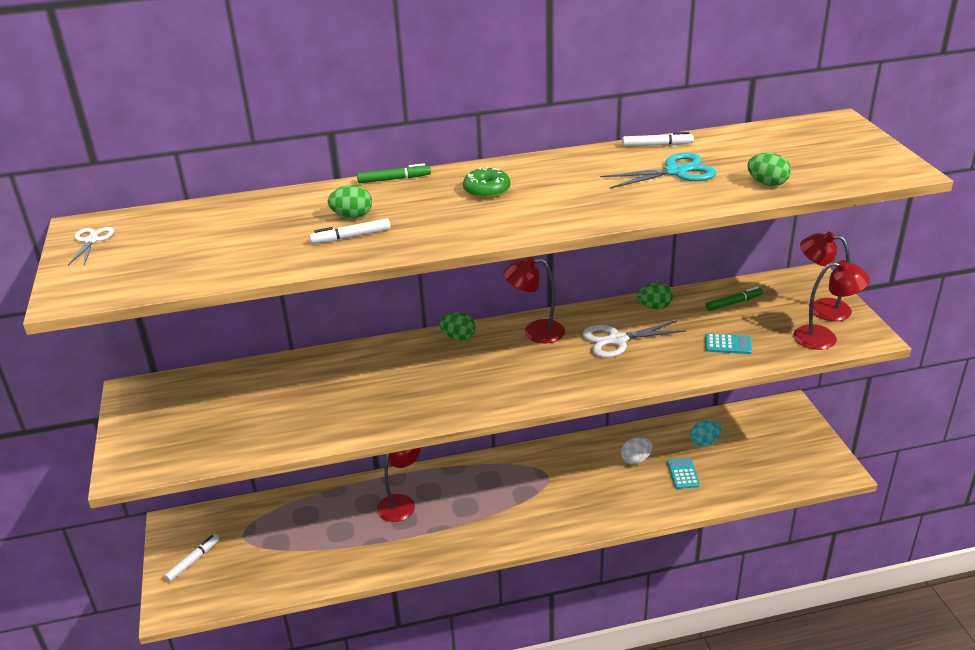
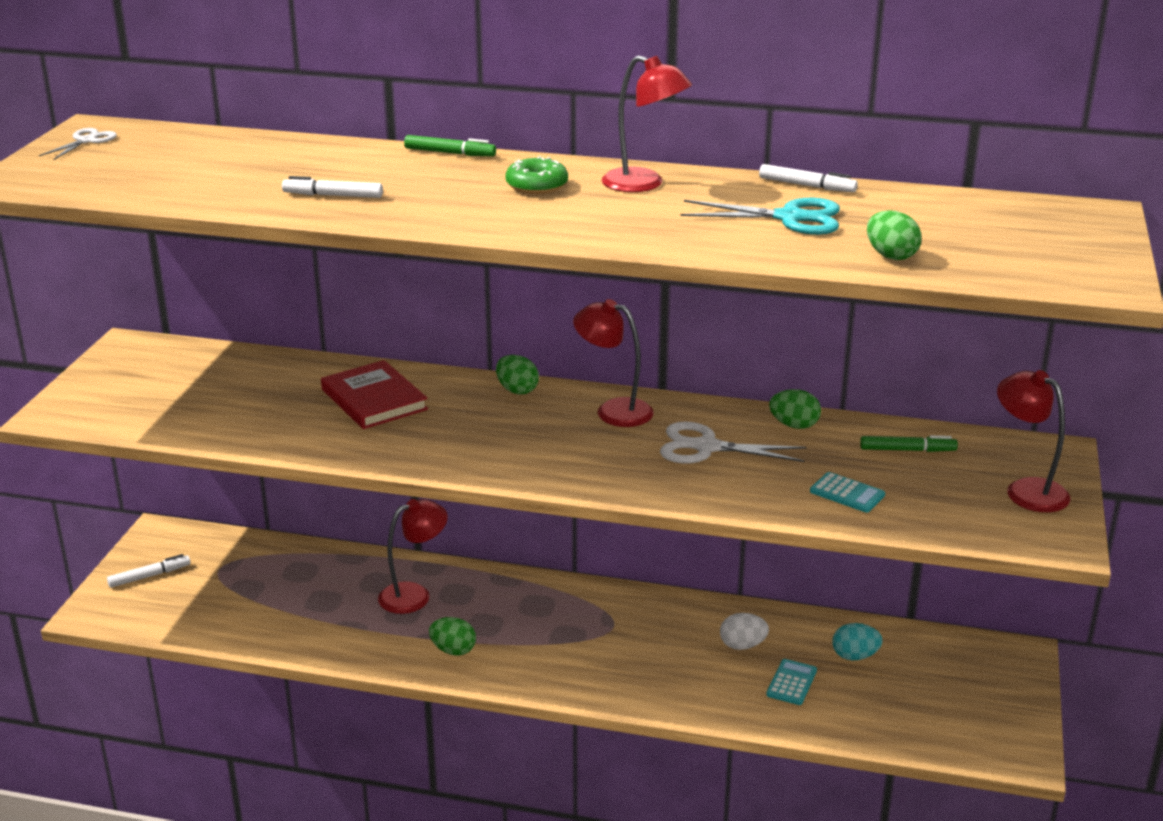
camera: 25 degrees right, 5 degrees down
(352, 216) = (359, 177): green egg -> green egg (453, 650)
(365, 376) = (374, 399): none -> red book
(824, 338) = (992, 525): red lamp -> red lamp (644, 184)

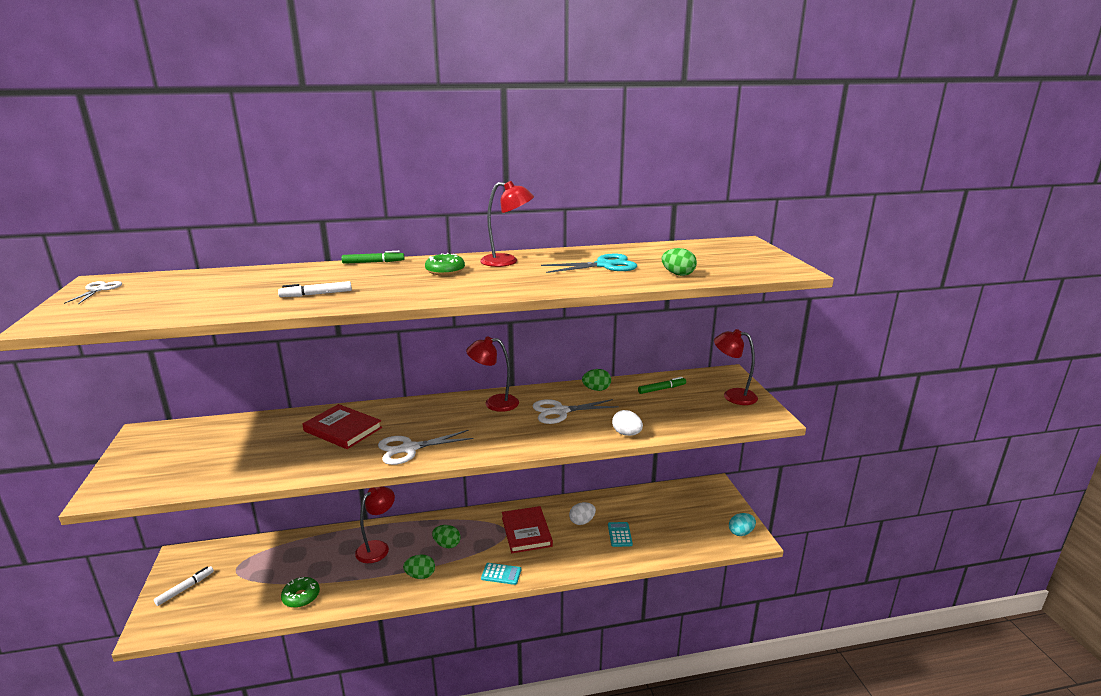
camera: 25 degrees left, 5 degrees down
(284, 630) = (301, 597): none -> green donut
(445, 449) = (409, 449): none -> white scissors
(517, 390) = (430, 404): green egg -> green egg (447, 545)
(644, 635) = (526, 532): none -> red book
(783, 507) = (626, 434): none -> white egg
(807, 186) = (595, 250): white marker -> none
(847, 493) = (652, 418): turquoise calculator -> turquoise calculator (501, 574)
(855, 656) = (641, 510): turquoise egg -> turquoise egg (741, 532)

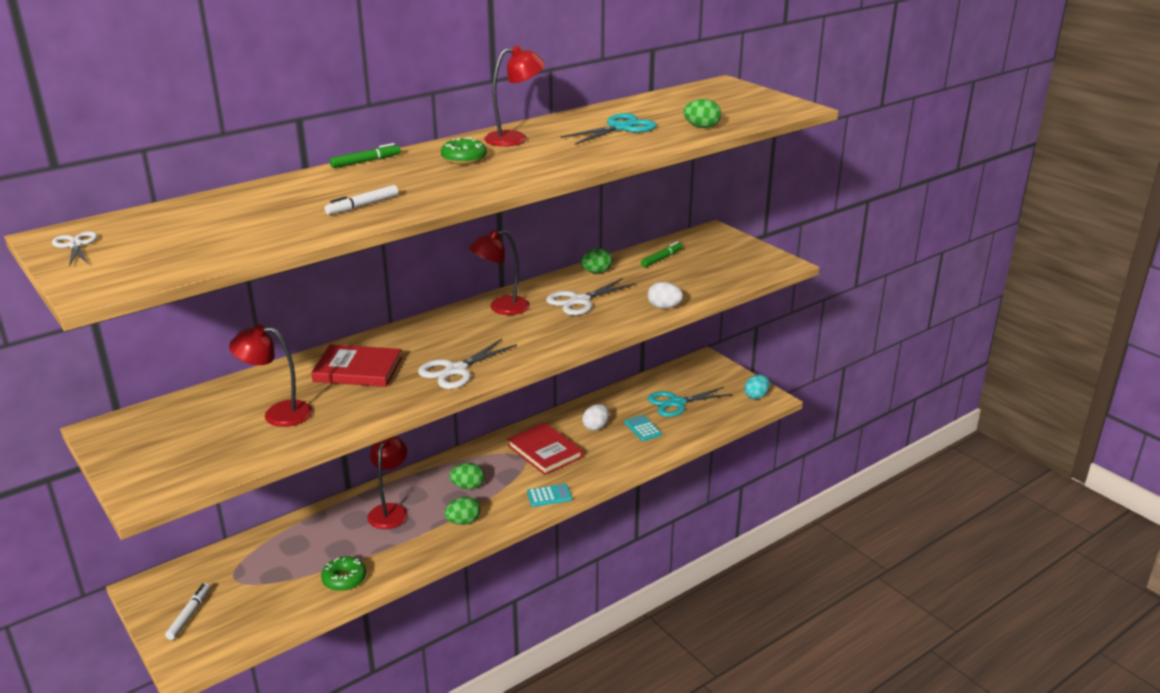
camera: 25 degrees left, 5 degrees up
(664, 519) = (676, 403): none -> turquoise scissors
(732, 395) = (734, 251): red lamp -> red lamp (278, 414)

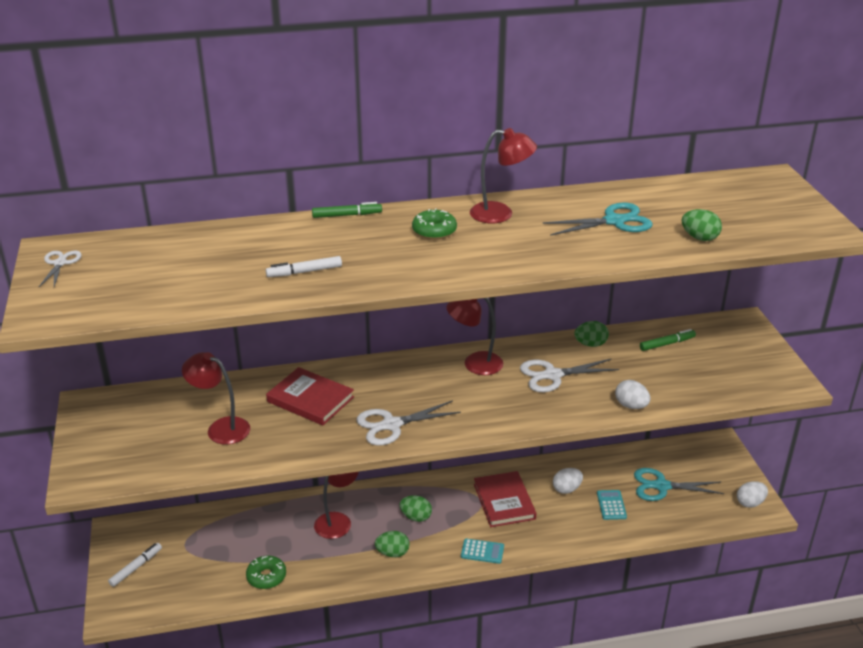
camera: 25 degrees right, 5 degrees up
(756, 396) = (750, 503): turquoise egg -> white egg

